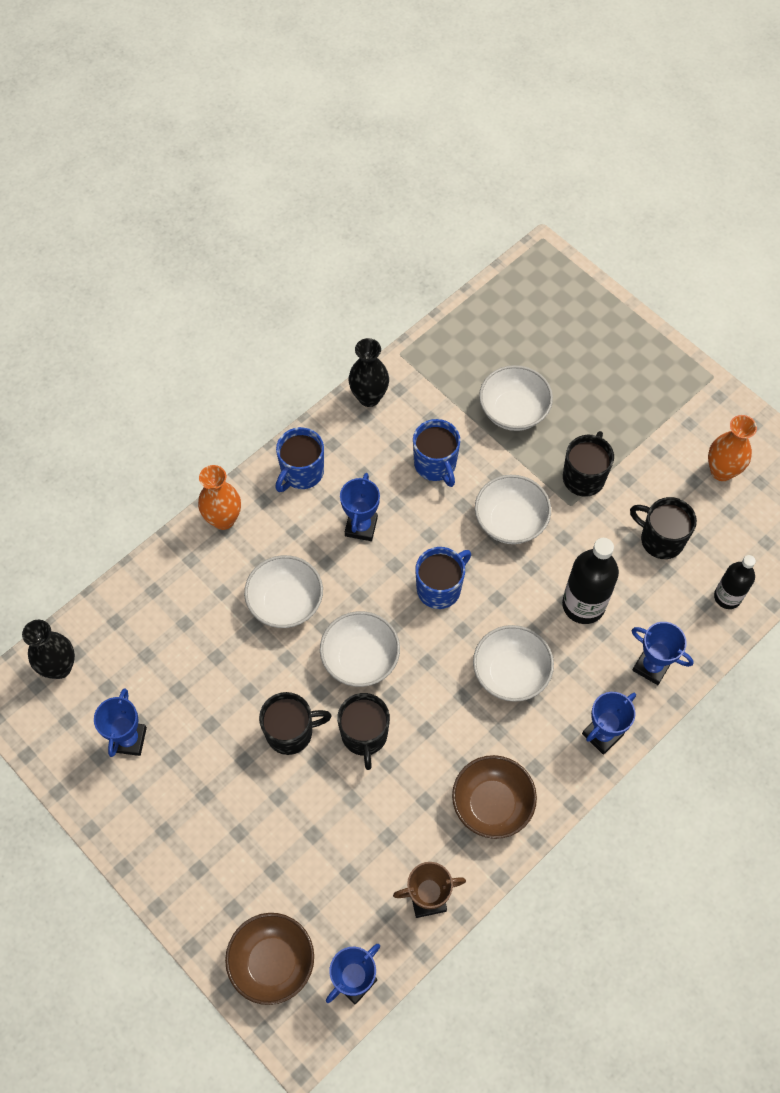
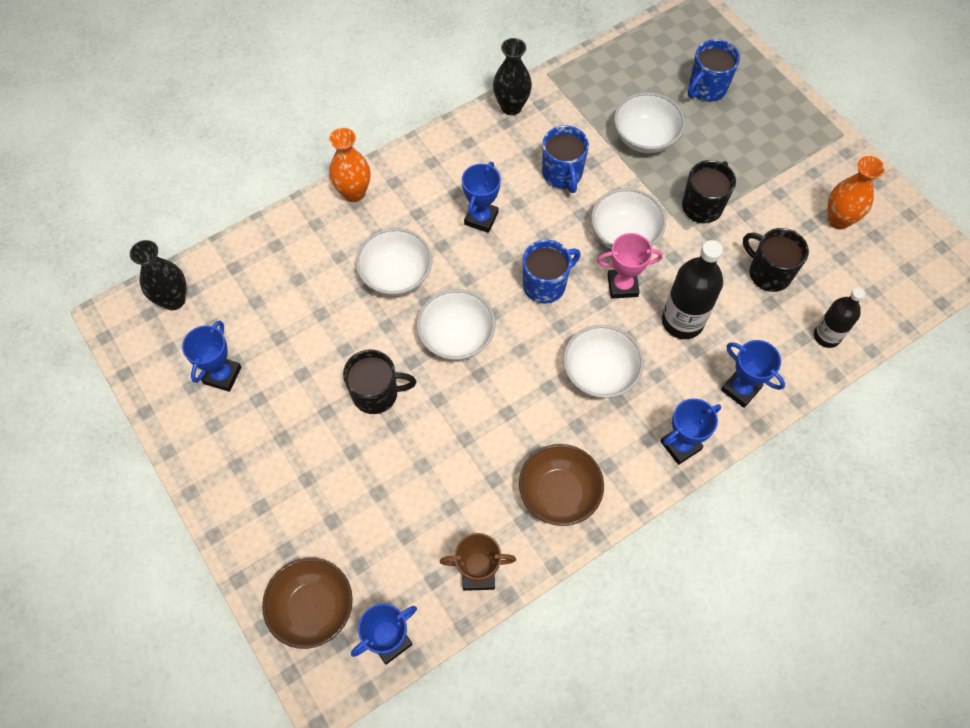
camera: 10 degrees right, 0 degrees up
(301, 473) = (435, 163): blue mug -> blue mug (706, 88)
(364, 735) = (446, 408): black mug -> none
(517, 576) = (622, 285): none -> pink trophy

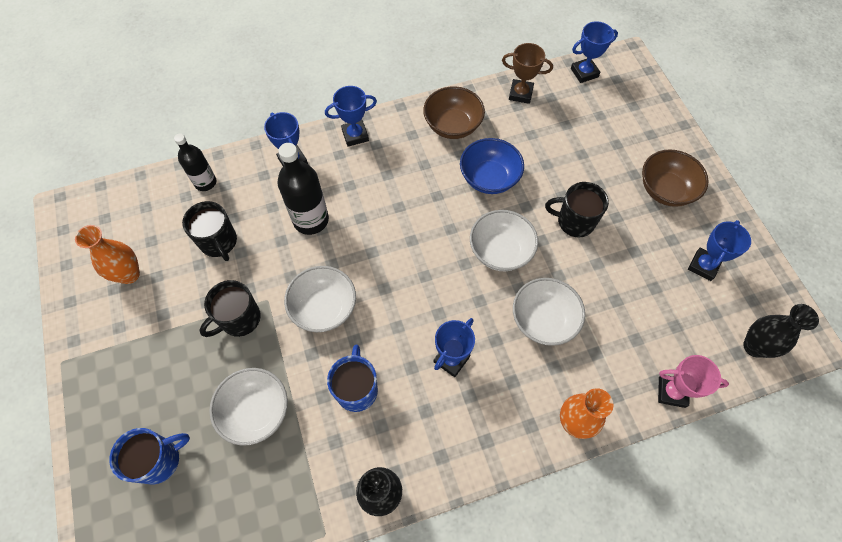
camera: 165 degrees left, 0 degrees up
(313, 608) = (633, 98): brown bowl -> brown bowl (665, 190)
(491, 426) = (489, 178): none -> blue bowl
(545, 285) = (412, 278): blue mug -> none
(600, 373) = (393, 196): white bowl -> none
(622, 285) = (346, 261): pink trophy -> pink trophy (671, 392)

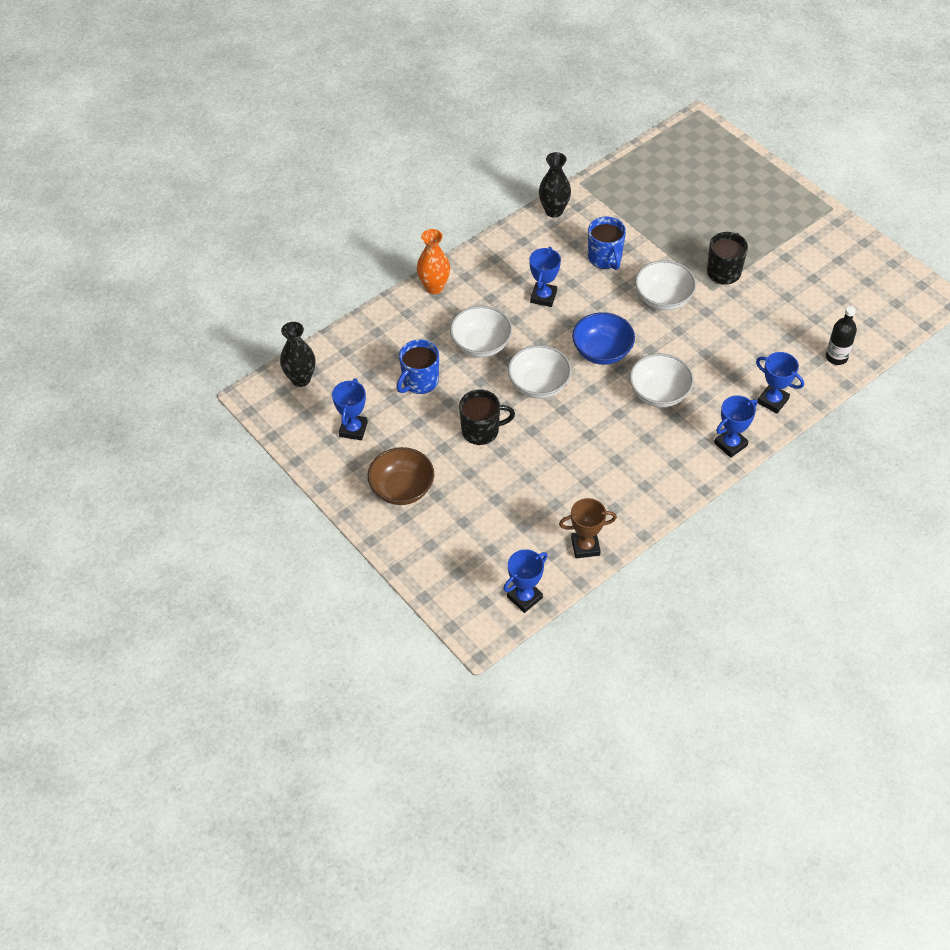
camera: 160 degrees right, 10 degrees down
(129, 274) = (836, 272): orange vase -> none
(159, 460) = (715, 183): blue mug -> blue mug (419, 382)
(219, 242) = (784, 316): black mug -> none
(256, 411) = (669, 225): white bowl -> white bowl (659, 393)
(311, 220) = (719, 357): black bottle -> none
(452, 125) = (639, 486): brown bowl -> none
(489, 178) = (578, 445): blue bowl -> blue bowl (602, 351)
(671, 392) = (363, 328): pink trophy -> none

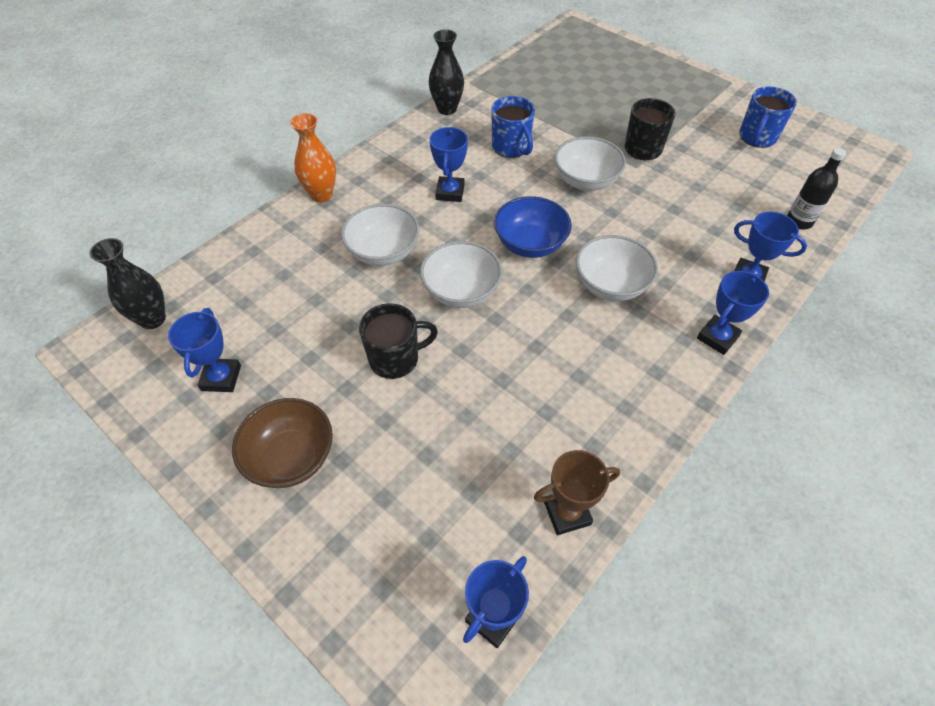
camera: 10 degrees left, 0 degrees up
(419, 382) = (309, 305): blue mug -> blue mug (757, 137)

